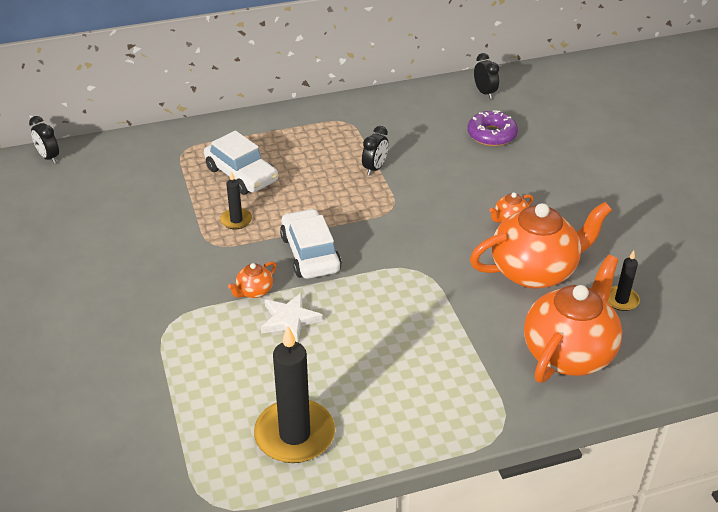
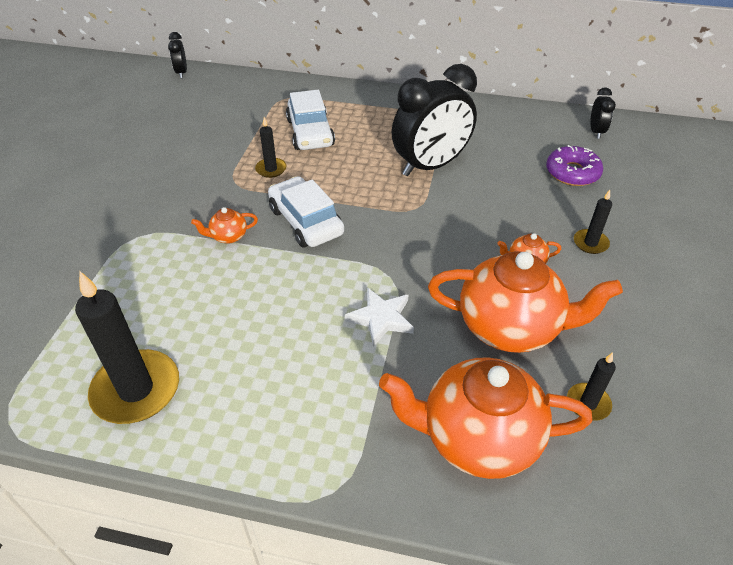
camera: 30 degrees right, 5 degrees up
(289, 320) = (233, 275): white star -> white star (381, 318)
(310, 253) = (306, 221): white car -> white car turned 45 degrees counterclockwise
(375, 168) = (430, 166): black clock -> black clock, size x2.24
(545, 187) = (590, 243): none -> black candle
(569, 353) = (478, 438): orange teapot -> orange teapot turned 150 degrees counterclockwise

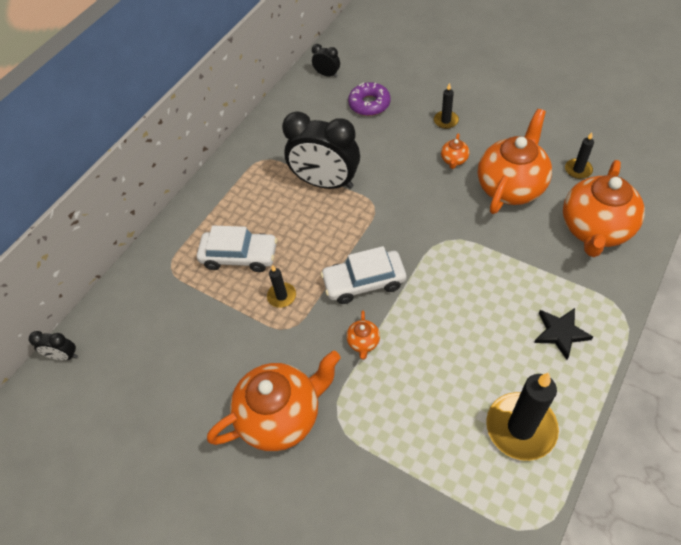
camera: 65 degrees left, 10 degrees up
(137, 199) = (281, 416): none -> orange teapot
(280, 415) = (560, 333): none -> black star
(381, 318) = (485, 255): white star -> none
(430, 166) = (326, 183): black clock -> black clock turned 120 degrees clockwise

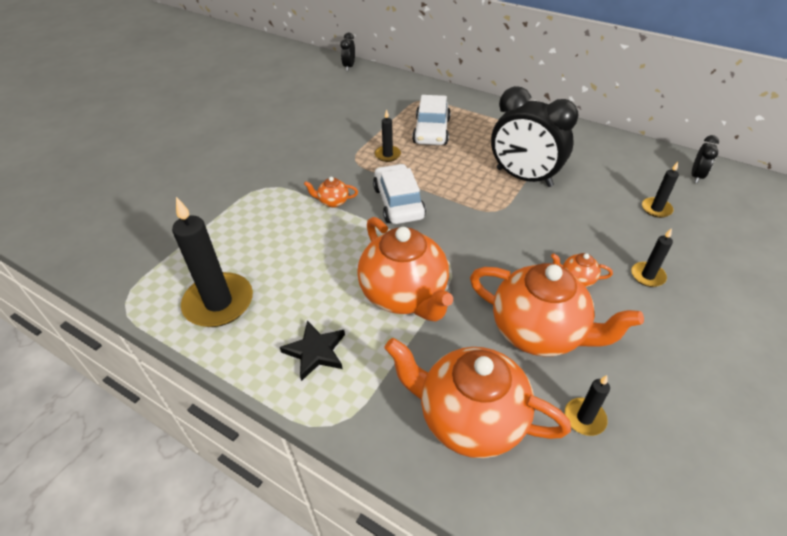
camera: 85 degrees right, 10 degrees down
(281, 416) = (276, 159): orange teapot -> orange teapot (404, 295)
(326, 183) = (524, 177): black clock -> black clock turned 75 degrees counterclockwise
(369, 104) = (656, 209): purple donut -> black candle

